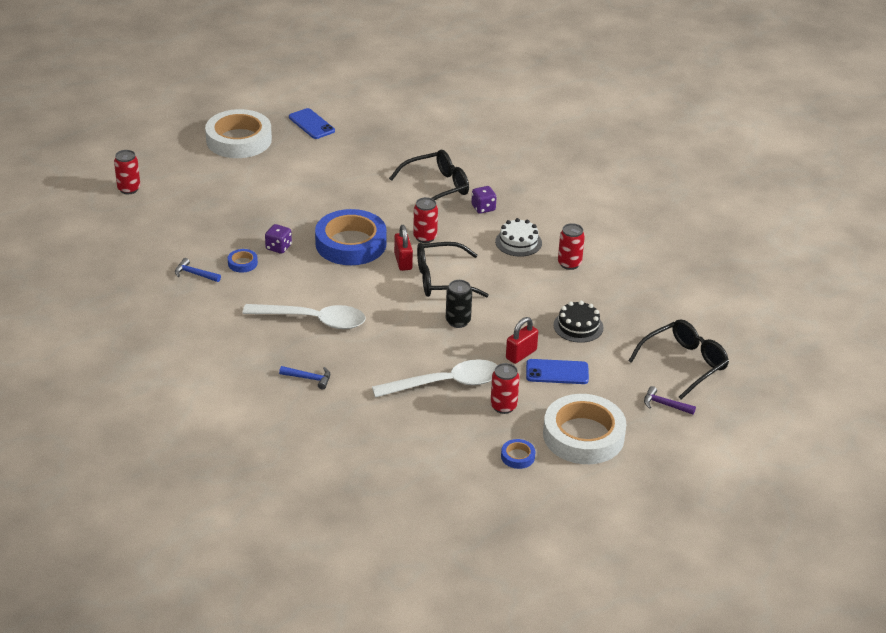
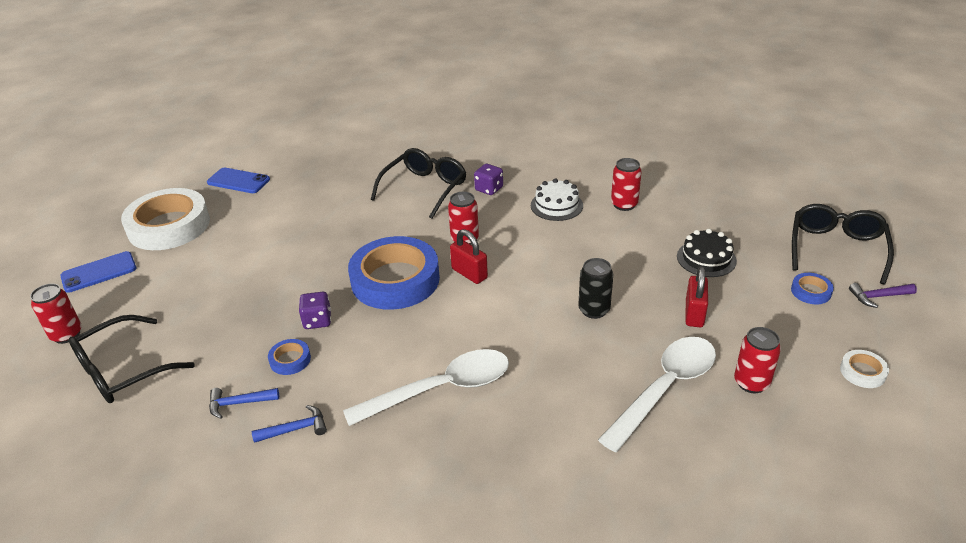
camera: 30 degrees left, 0 degrees up
(309, 378) = (511, 471): blue hammer -> blue hammer (296, 429)
(441, 280) = (528, 274): black glasses -> black glasses (122, 371)
(517, 456) = (841, 437): blue tape -> blue tape (811, 291)
(557, 372) = (749, 315): blue phone -> blue phone (99, 272)
(583, 435) = (862, 372): white tape -> white tape, size x0.41

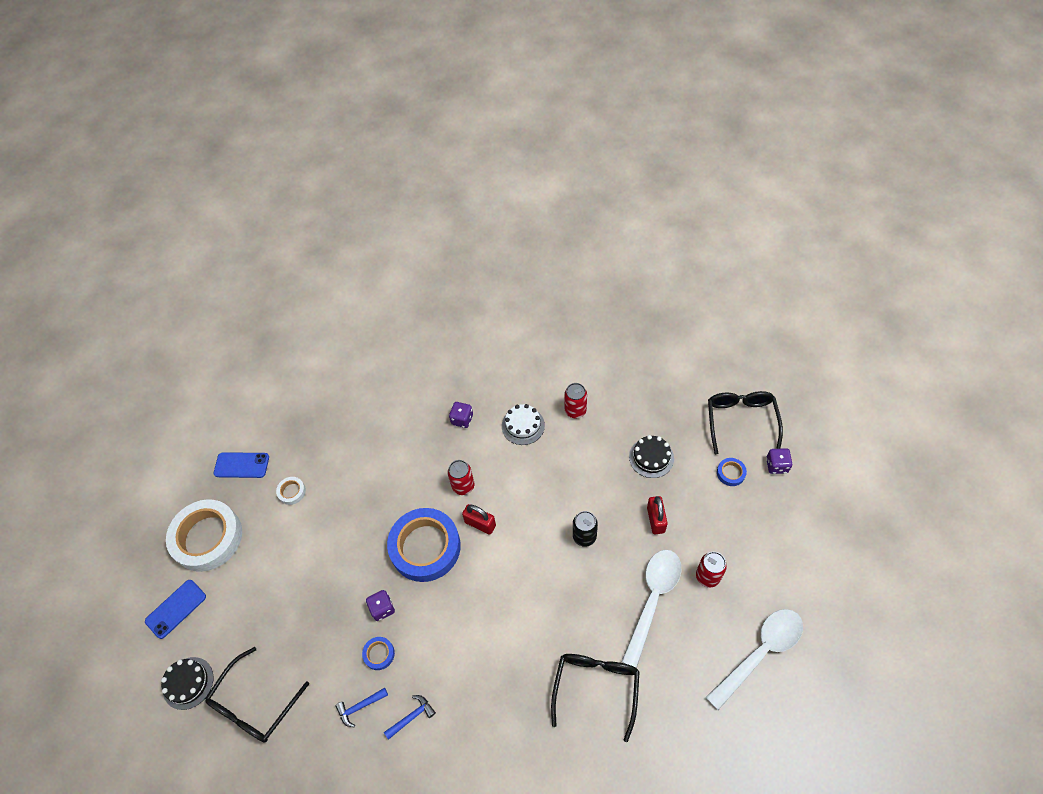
camera: 15 degrees left, 20 degrees up
(67, 334) = (188, 683): red can -> black cake
(425, 188) = (408, 433): black glasses -> black glasses (596, 687)
(440, 389) = (500, 648): white spoon -> white spoon (759, 653)
(862, 372) = (776, 544): white tape -> white tape (292, 492)
(878, 297) = (776, 465): purple hammer -> purple dice

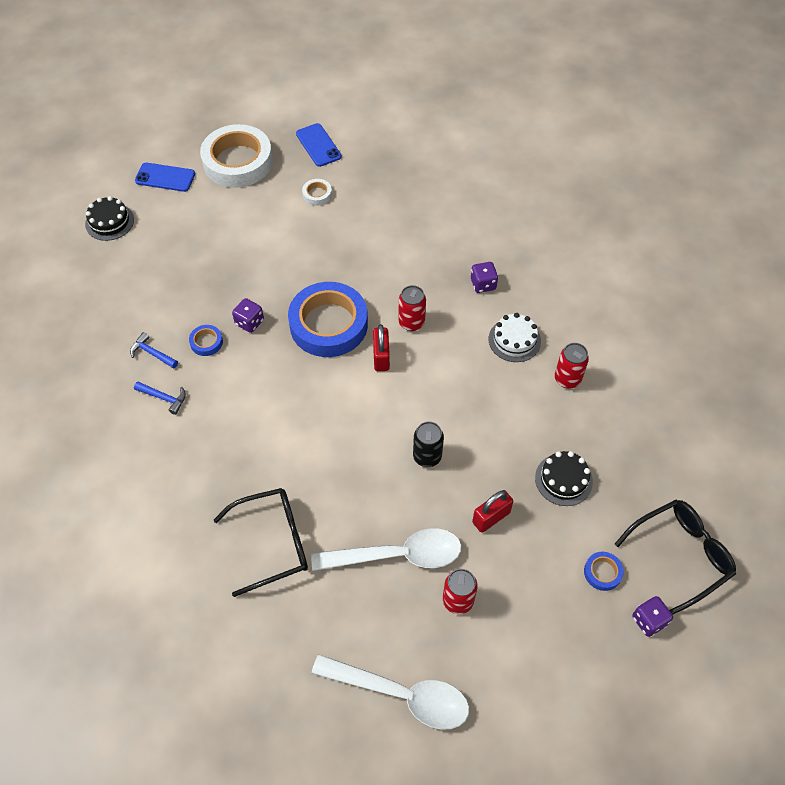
camera: 55 degrees right, 0 degrees up
(254, 704) = (115, 276): black glasses -> none

